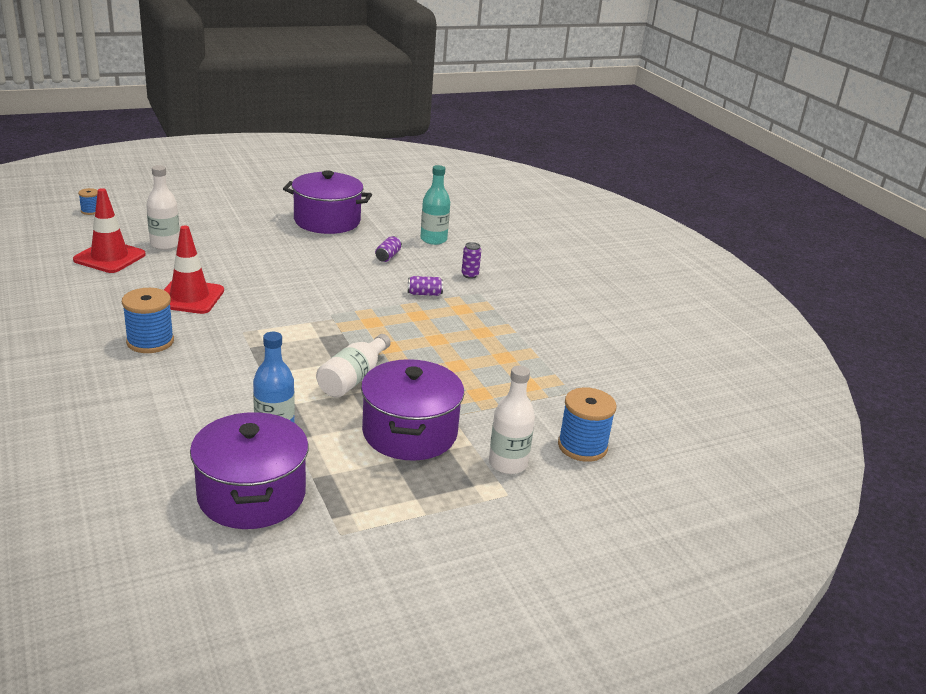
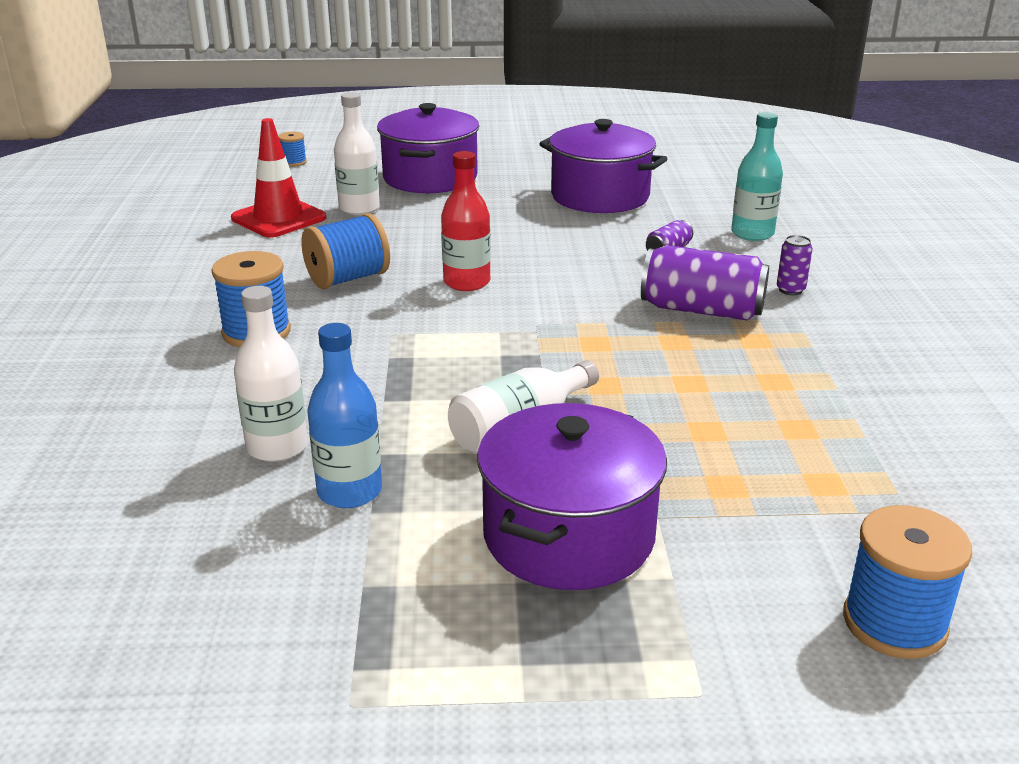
camera: 25 degrees right, 0 degrees up
(189, 297) = (348, 279): red traffic cone -> blue spool
(251, 495) = (248, 597): purple pot -> purple pot (430, 178)
(271, 291) = (466, 282): none -> red bottle
(424, 294) = (701, 310): purple can -> purple can, size x2.07
(508, 463) = (727, 629): white bottle -> white bottle (277, 447)

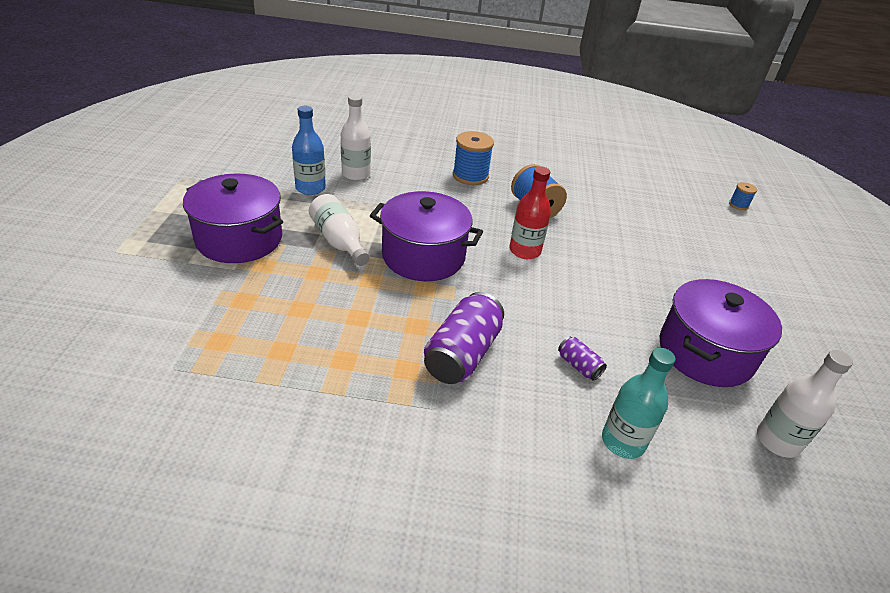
camera: 95 degrees right, 10 degrees up
(278, 218) = (629, 192): red traffic cone -> none
(359, 208) = (651, 223): white bottle -> white bottle (777, 441)
(430, 178) = (725, 262): purple pot -> purple pot (423, 256)
(790, 290) = (490, 425): purple can -> none
(894, 623) = (98, 323): blue spool -> none

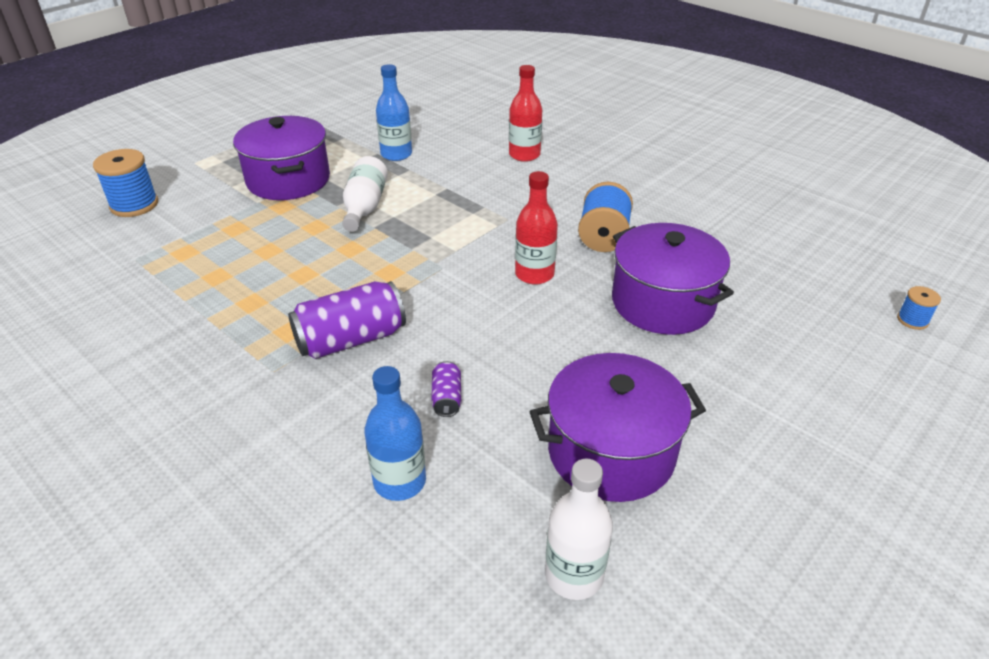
camera: 40 degrees right, 0 degrees up
(356, 174) = (453, 153): white bottle -> none
(411, 162) = (524, 155): none -> red bottle
(423, 256) = (424, 244): purple pot -> purple pot (662, 303)
(470, 176) = (571, 185): blue spool -> blue spool (134, 205)
(623, 441) = (399, 481): turquoise bottle -> blue bottle

